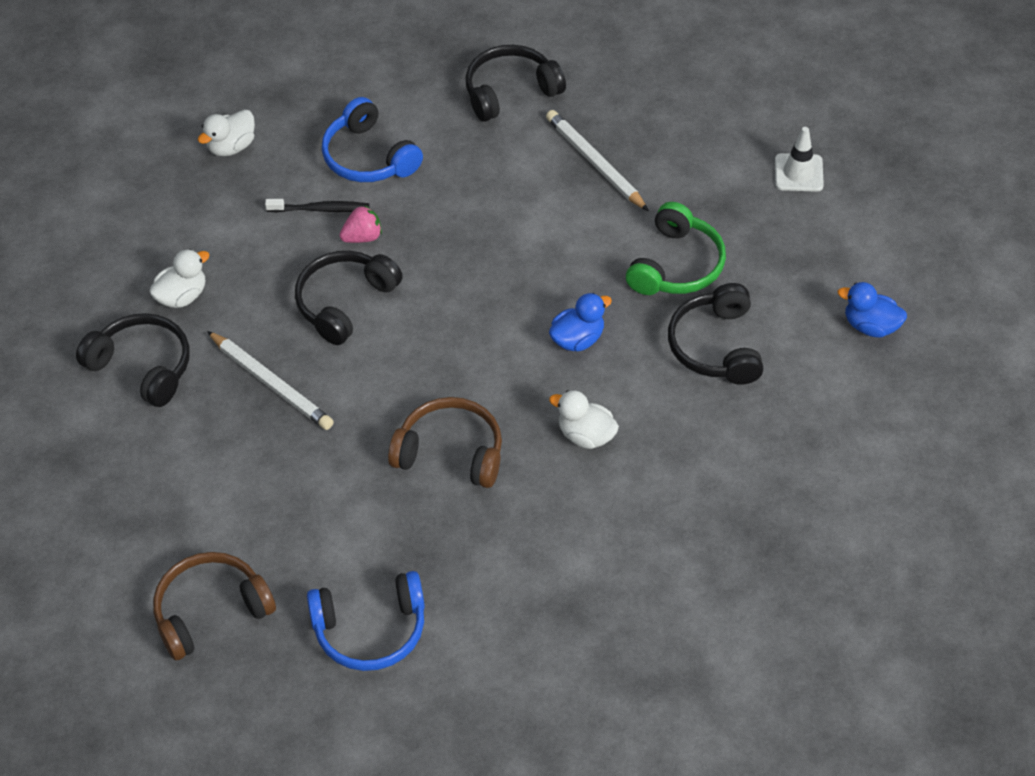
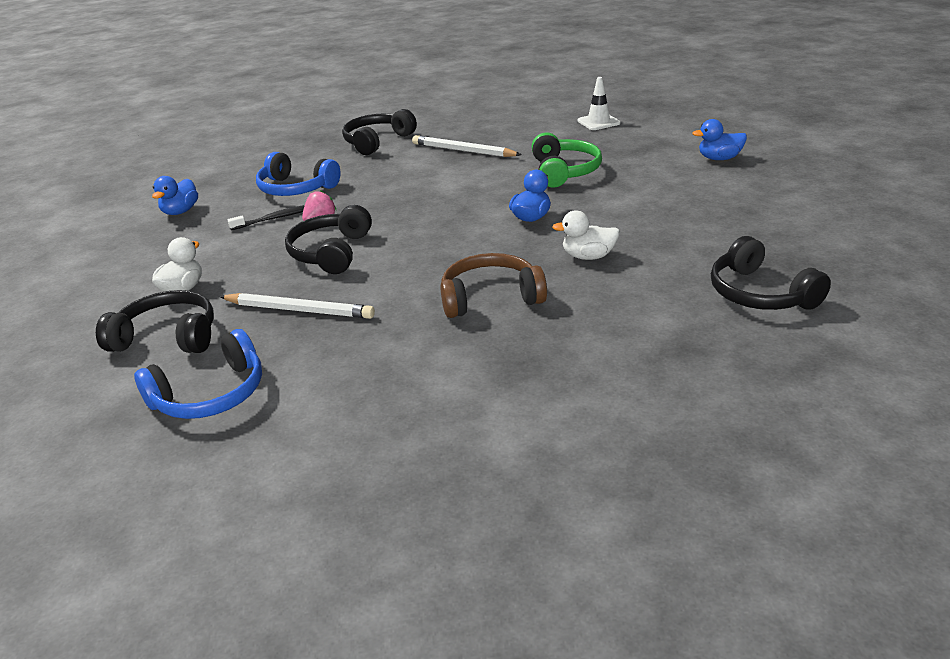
camera: 25 degrees left, 20 degrees down
(210, 611) = (346, 474): brown headphones -> none
(231, 147) = (180, 211): white duck -> blue duck
(370, 630) = (523, 426): blue headphones -> blue headphones (211, 395)
(715, 346) = (631, 193): black headphones -> black headphones (759, 294)

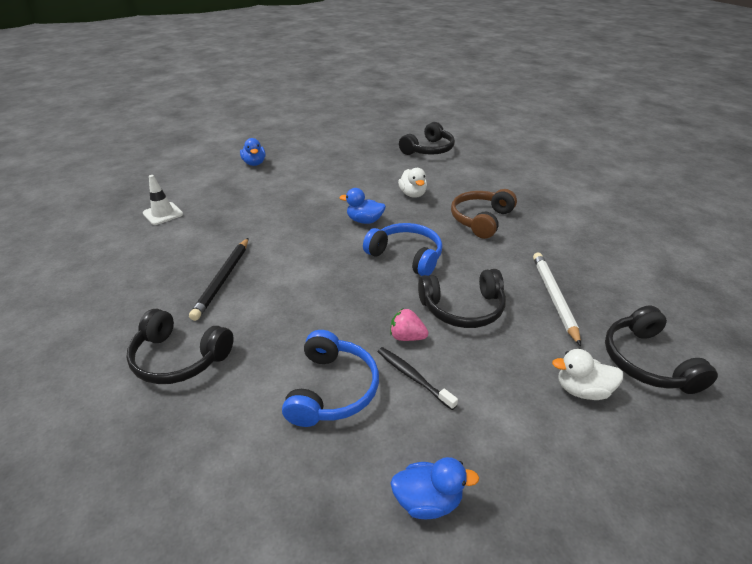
camera: 110 degrees left, 5 degrees up
(211, 395) = (672, 304): blue headphones -> blue headphones (406, 256)
(463, 151) = (223, 279): white pencil -> black pencil
(490, 297) = (481, 220): brown headphones -> brown headphones turned 60 degrees clockwise
(564, 171) = (277, 217): green headphones -> none

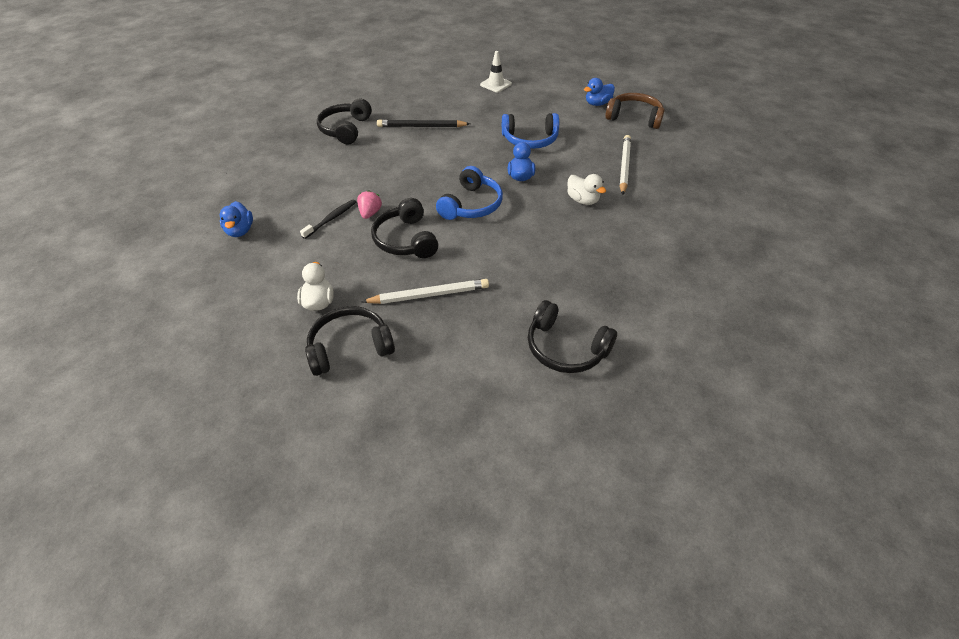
camera: 80 degrees right, 10 degrees up
(332, 389) = (320, 187): blue headphones -> blue headphones (530, 140)
(367, 168) = (624, 166): none -> white pencil
(412, 194) = (582, 200): white duck -> white duck turned 105 degrees counterclockwise
(428, 150) = (699, 204): black headphones -> black headphones (565, 348)
(481, 220) = (550, 248): brown headphones -> brown headphones (634, 117)

